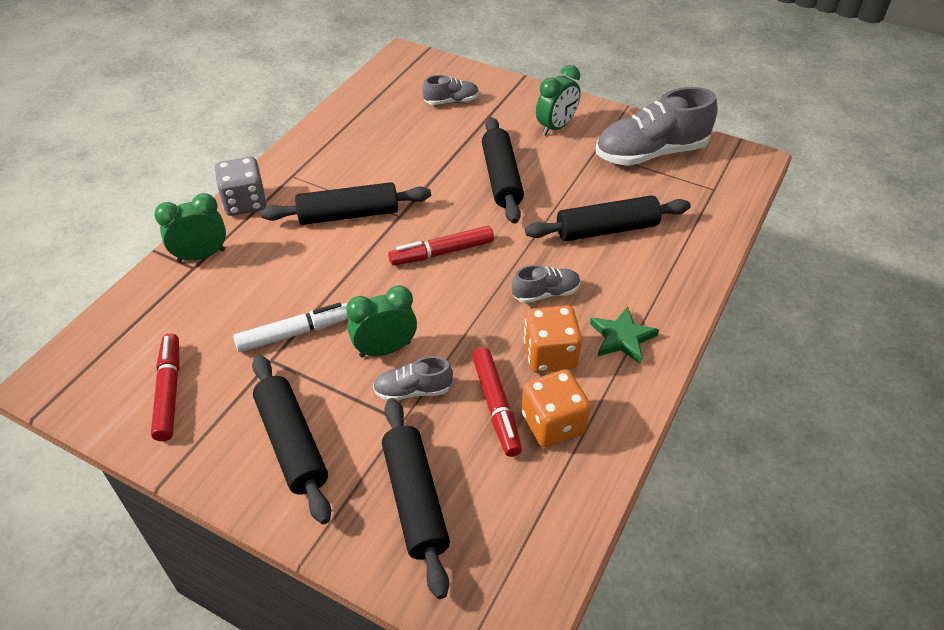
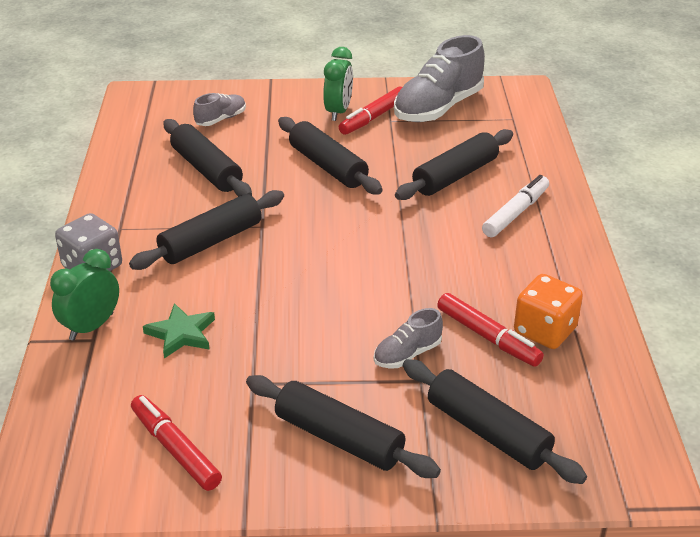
camera: 30 degrees left, 10 degrees down
(294, 333) = (254, 354): white marker -> white marker (515, 213)
(385, 349) = (351, 333): green clock -> none
(401, 145) = (207, 169): none -> black rolling pin
(442, 252) = (330, 241): red marker -> red marker (373, 117)
(545, 293) = (450, 240): grey shoe -> none
(550, 355) = (496, 283): orange dice -> none
(622, 338) = (541, 249): green star -> green star (181, 334)

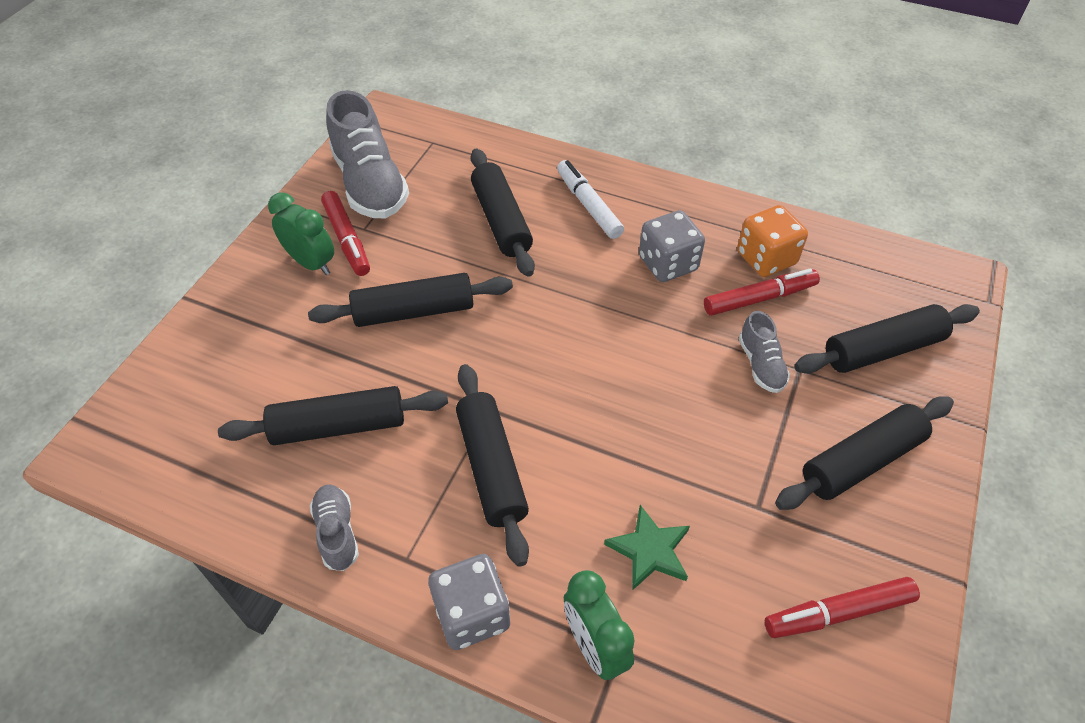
camera: 65 degrees left, 15 degrees up
(221, 119) = (236, 376): grey shoe -> grey shoe (337, 532)
(484, 273) = (668, 264): none -> grey dice

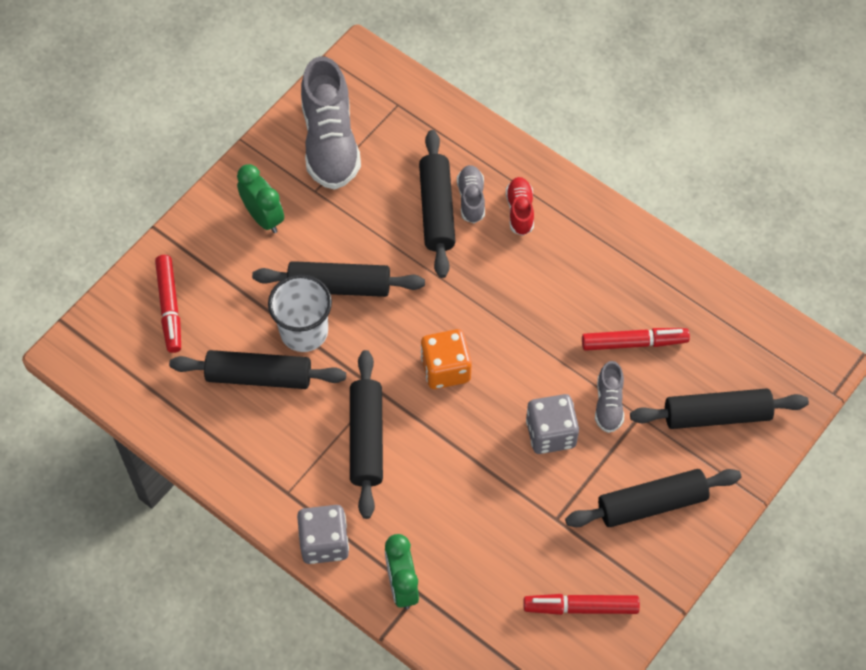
camera: 15 degrees right, 10 degrees up
(337, 532) = (242, 461): grey shoe -> grey shoe (471, 199)
(347, 239) = (298, 199): red marker -> red marker (169, 307)
(384, 365) = (304, 331): none -> white cup
(588, 205) = (520, 211): white marker -> red shoe
(650, 550) = (463, 530): green star -> none
(668, 264) = (568, 289): grey dice -> grey dice (550, 433)
(766, 258) = (657, 304): orange dice -> orange dice (445, 369)

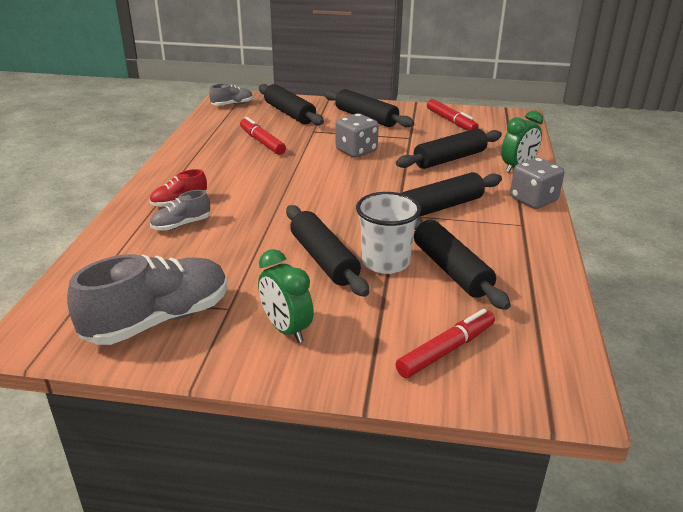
camera: 120 degrees left, 30 degrees down
(263, 217) = (286, 329): green clock -> green clock turned 60 degrees counterclockwise
(437, 210) = (204, 237): black rolling pin -> black rolling pin (449, 159)
(445, 369) = (350, 194): orange dice -> none
(608, 404) = (315, 140): grey shoe -> grey shoe (232, 105)

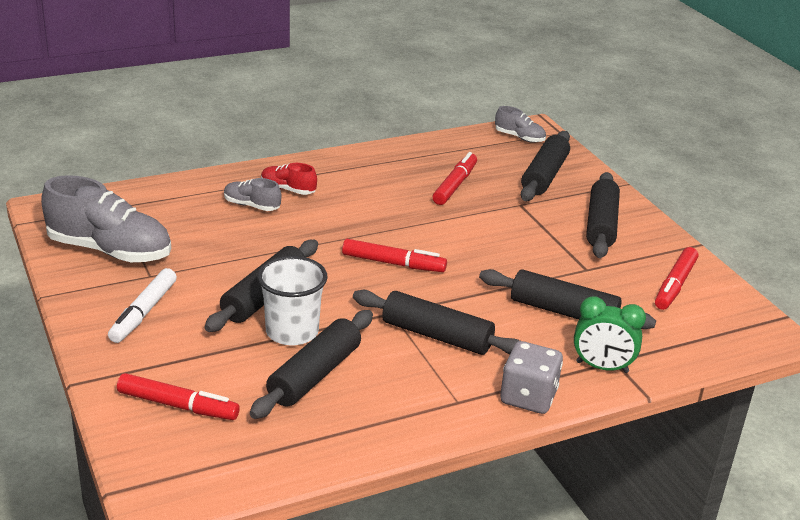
camera: 55 degrees right, 0 degrees up
(286, 329) = (143, 312): green clock -> white marker
(335, 194) = (393, 263): none -> red marker
(356, 151) = (505, 245): grey dice -> none

